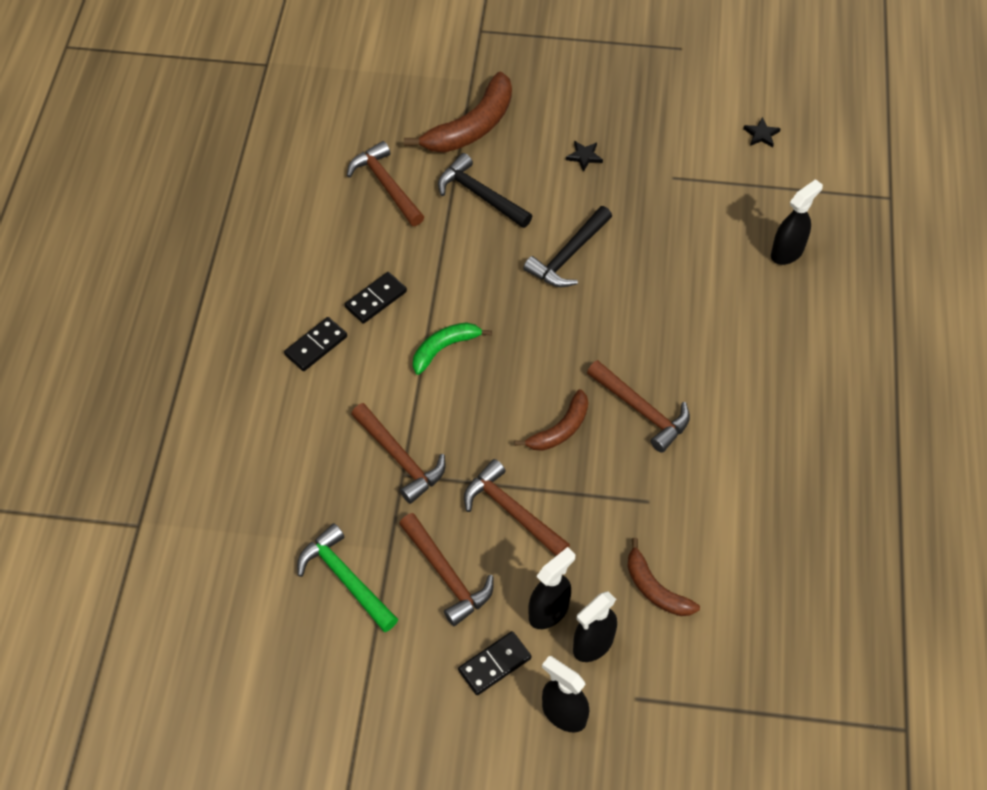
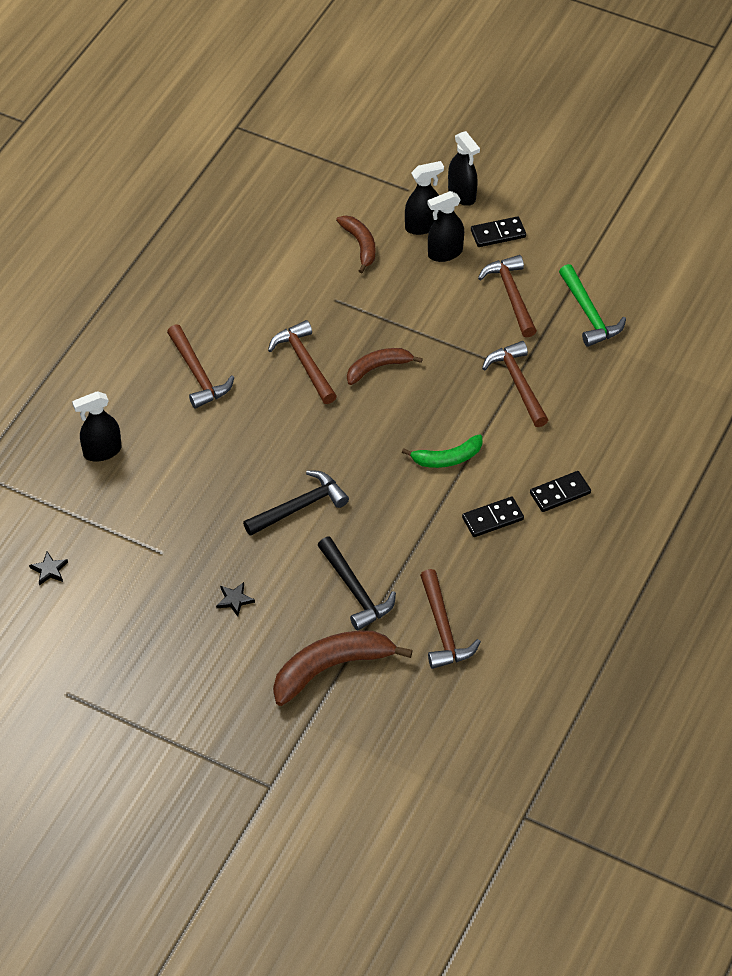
camera: 160 degrees left, 5 degrees down
(511, 511) = (444, 322): brown hammer -> brown hammer (198, 374)

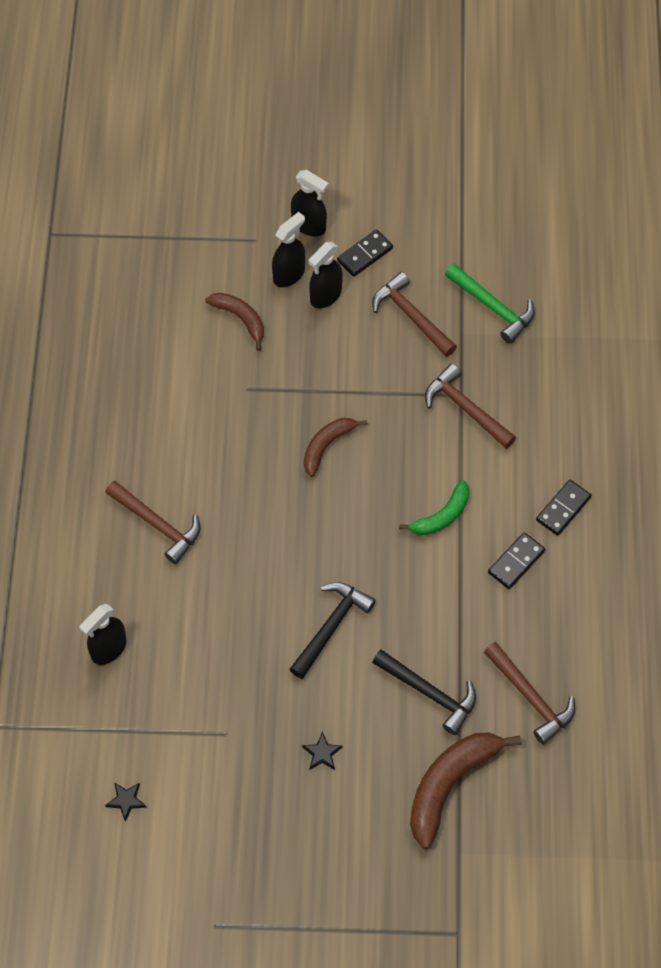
camera: 25 degrees left, 10 degrees up
(304, 362) = (254, 469): brown hammer -> none

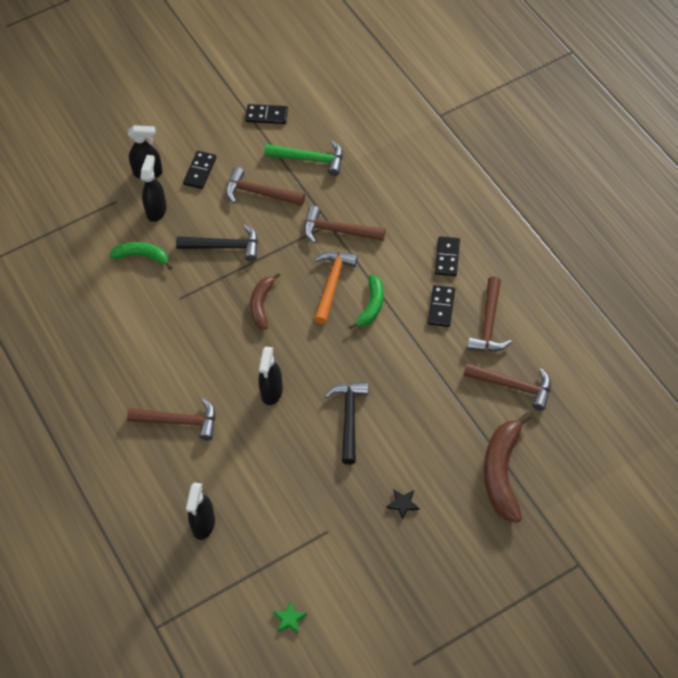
camera: 30 degrees left, 5 degrees down
(126, 800) = (289, 619): black star -> green star
(240, 319) = (142, 256): brown banana -> green banana
(325, 295) = (191, 210): black spray bottle -> black spray bottle (271, 391)
(417, 466) = (332, 284): none -> orange hammer
(429, 693) = (446, 422): black hammer -> black hammer (224, 246)
(481, 228) = (266, 115): none -> black domino
(554, 612) = (489, 324): none -> brown hammer

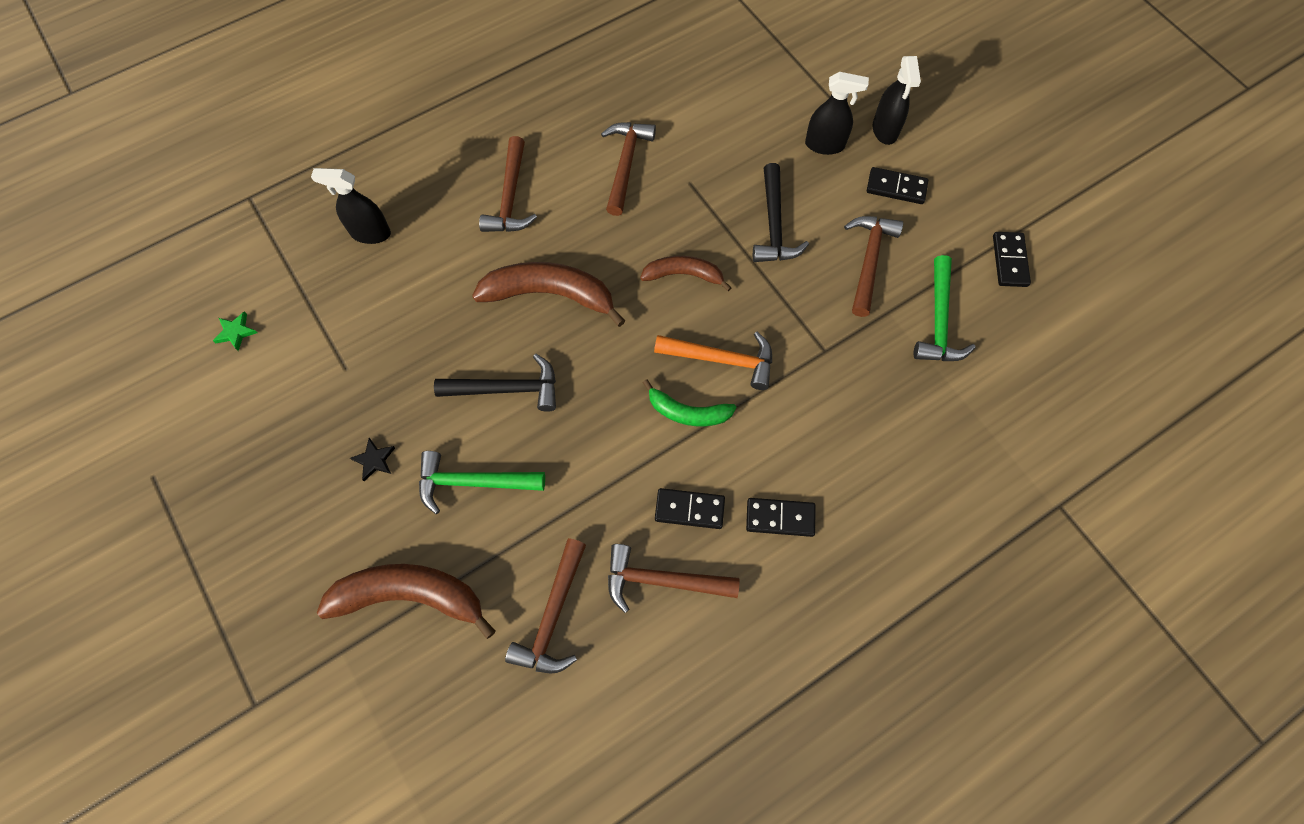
camera: 85 degrees right, 10 degrees up
(142, 256) = (751, 137): green banana -> none
(271, 391) = (550, 294): black spray bottle -> brown banana
(338, 231) = (814, 363): brown hammer -> brown hammer (626, 164)
(421, 437) = (473, 482): none -> green hammer

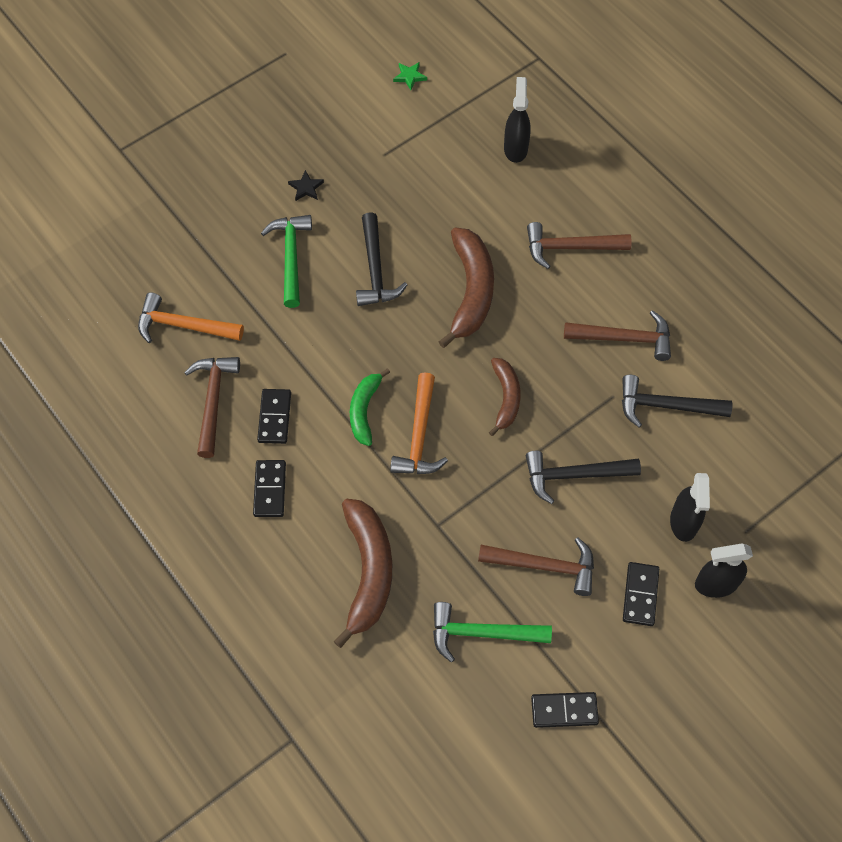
camera: 85 degrees right, 5 degrees down
(410, 596) = (198, 229): brown banana -> brown banana (368, 571)
(553, 616) = (183, 326): brown hammer -> orange hammer
(703, 141) = (665, 406): none -> black hammer

